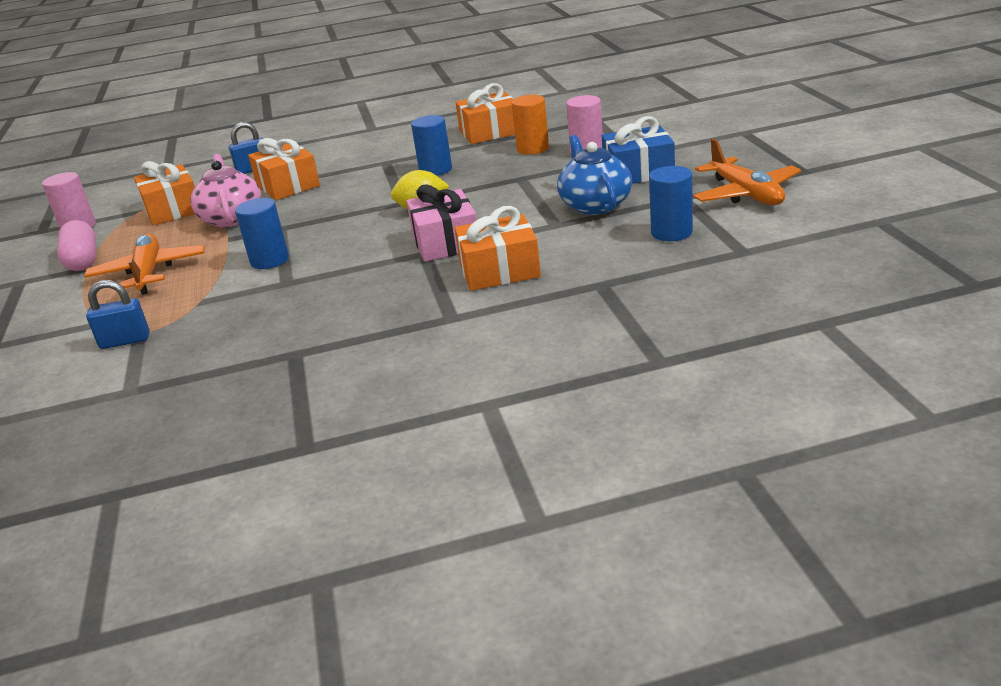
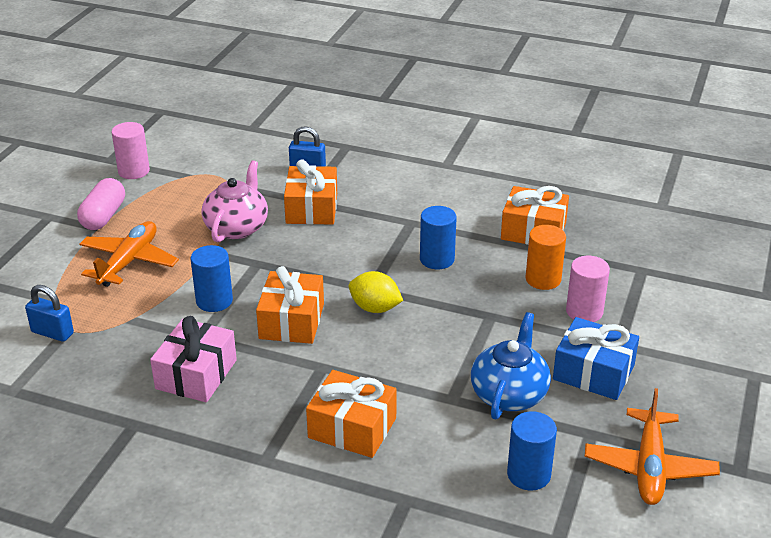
camera: 30 degrees right, 5 degrees up
(172, 209) = (209, 189): orange gift -> orange gift (291, 321)
(445, 242) = (350, 364): pink gift -> pink gift (196, 374)

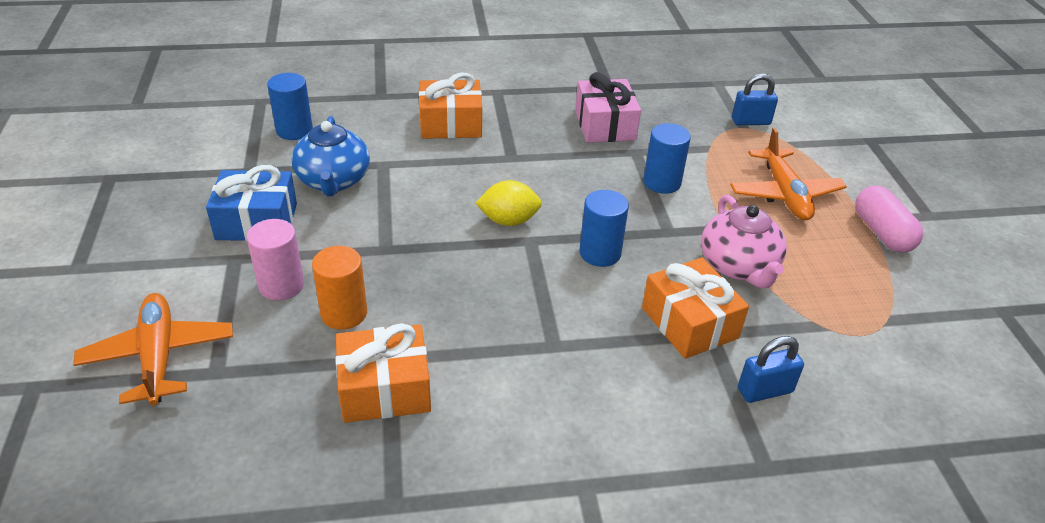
camera: 150 degrees right, 5 degrees up
(134, 171) = (950, 303): pink cylinder -> none
(291, 321) = (574, 185): orange gift -> none
(437, 259) = (484, 299): blue cylinder -> blue cylinder (600, 253)
(649, 467) = (192, 160): orange plane -> orange plane (158, 356)

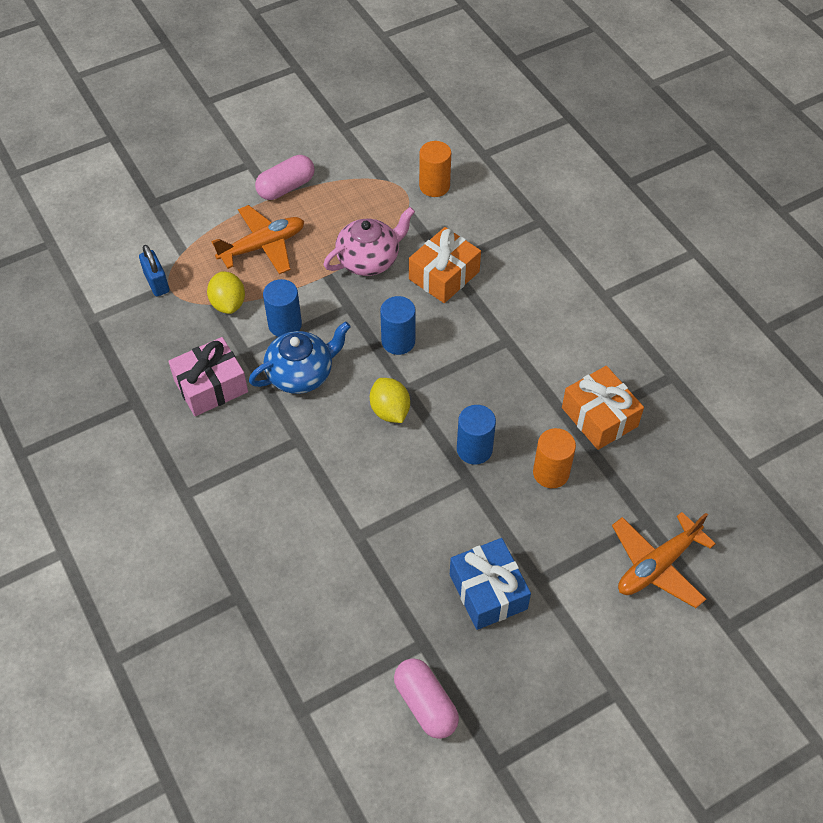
camera: 110 degrees left, 15 degrees up
(198, 156) = (425, 704): none -> pink capsule
(281, 285) = (548, 529): pink cylinder -> none
(294, 130) = (340, 642): blue cylinder -> blue cylinder (474, 449)
(333, 181) = (403, 563): blue teapot -> blue teapot (301, 374)
(451, 124) = (265, 509): orange gift -> none
(706, 155) = (228, 304): none -> yellow lemon
(765, 390) = (482, 229): blue padlock -> none
(866, 367) = (434, 186): none -> orange cylinder

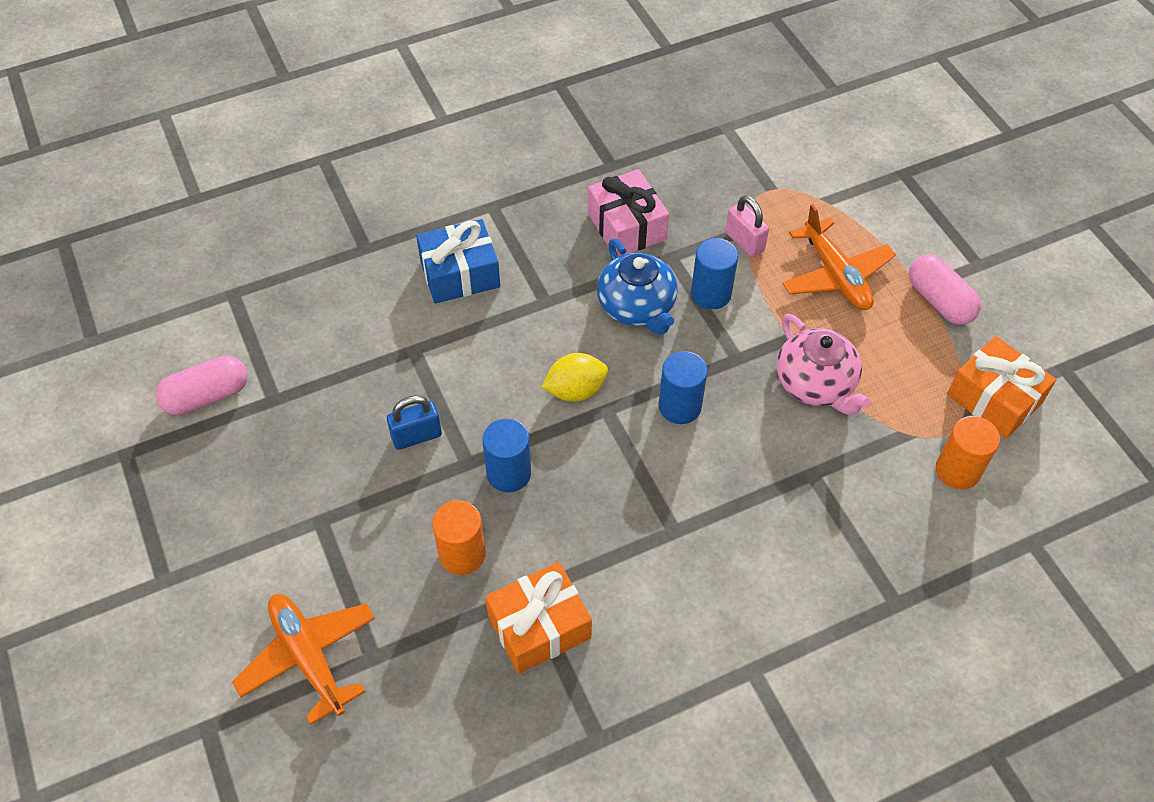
camera: 95 degrees right, 0 degrees up
(157, 283) = (776, 179): blue padlock -> blue padlock (416, 436)
(228, 304) = (744, 242): yellow lemon -> pink padlock
(444, 275) = (789, 467): orange gift -> orange gift (994, 399)
(488, 591) = (318, 466): blue gift -> blue gift (460, 274)

